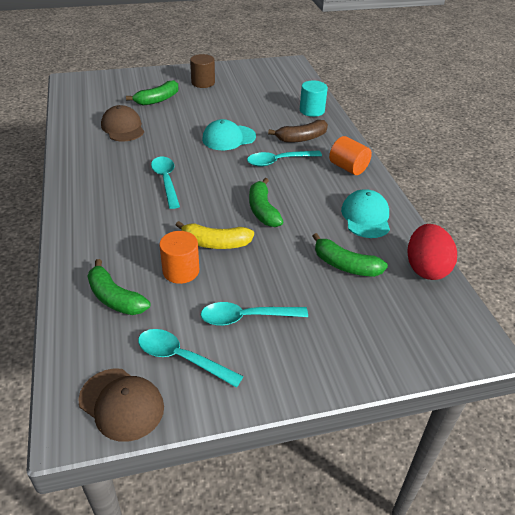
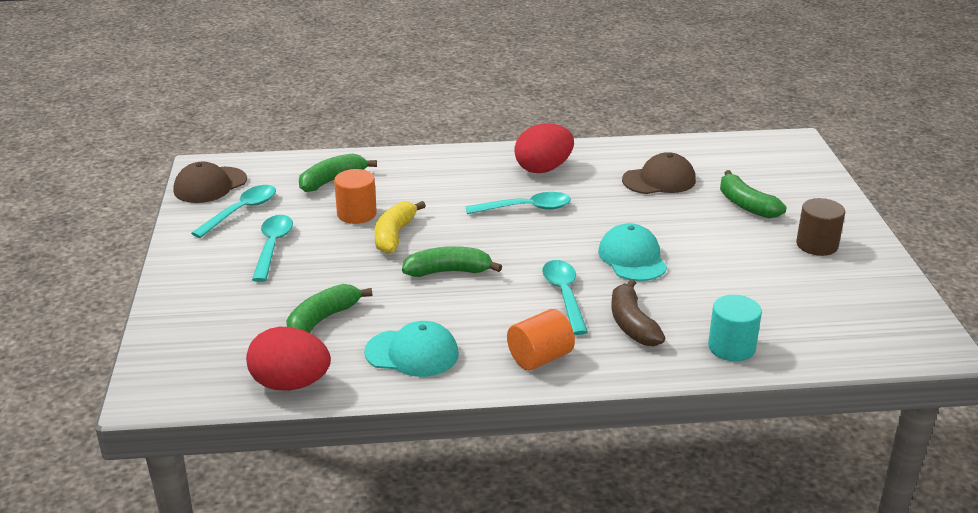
camera: 100 degrees right, 10 degrees down
(101, 175) = (543, 169): none -> red egg

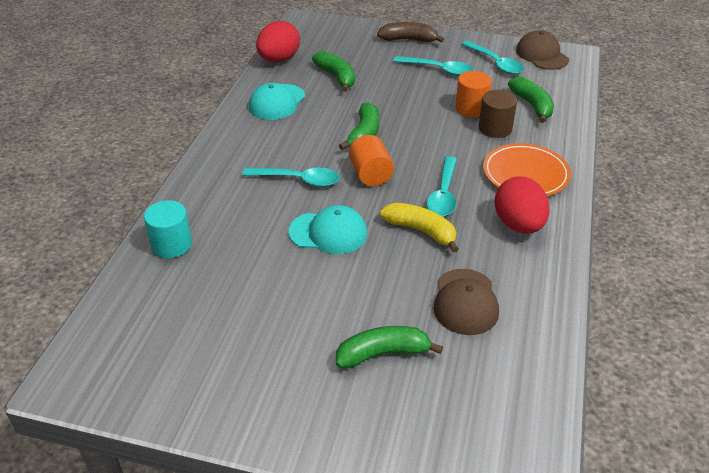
camera: 110 degrees right, 10 degrees up
(394, 235) = (429, 120): yellow banana -> yellow banana (421, 231)
(464, 173) = (525, 174): none -> orange plate
(540, 358) = (233, 149): orange cylinder -> orange cylinder (370, 174)
(632, 324) = (239, 202): brown banana -> brown banana (408, 40)
(817, 245) = (275, 377): brown cylinder -> brown cylinder (495, 128)

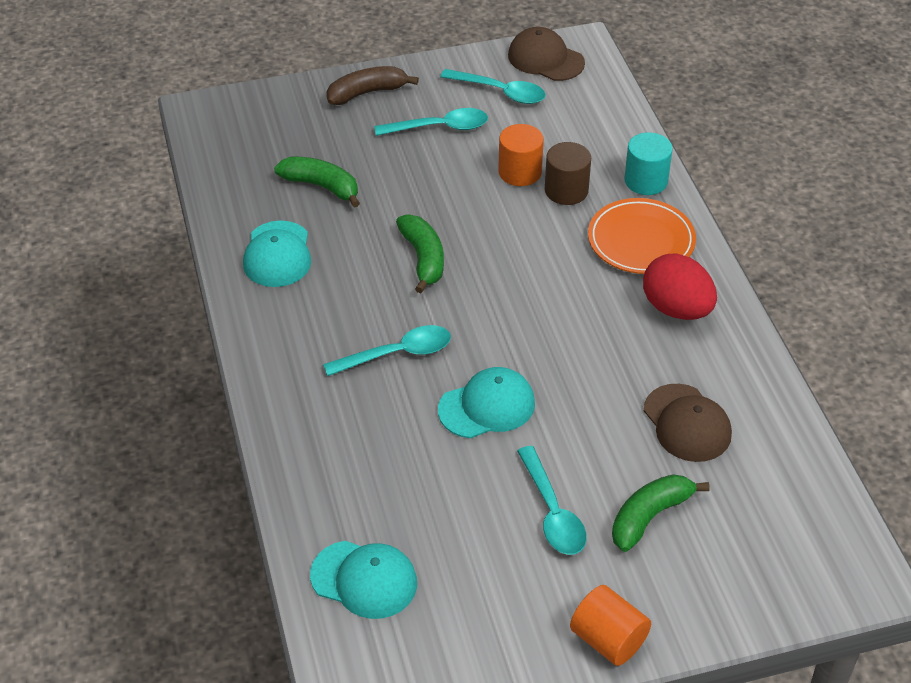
camera: 30 degrees left, 5 degrees up
(150, 303) = (364, 579): none -> turquoise cap
(171, 244) = (323, 500): turquoise cylinder -> turquoise cylinder (646, 181)
(279, 59) = (222, 187): red egg -> none
(370, 174) = (474, 312): orange cylinder -> orange cylinder (608, 640)
(421, 231) = (583, 360): yellow banana -> none
(443, 194) = (573, 303): turquoise spoon -> turquoise spoon (552, 512)
(532, 105) = (585, 141): green banana -> none

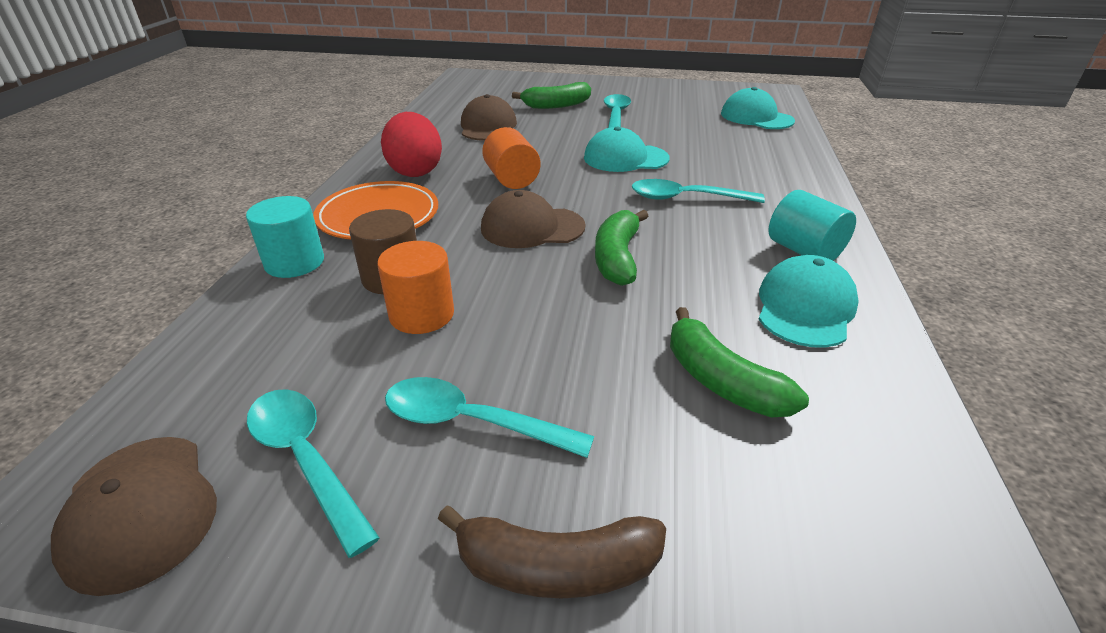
camera: 155 degrees left, 10 degrees down
(281, 313) = (804, 251): none -> turquoise cylinder
(508, 269) = (532, 227): none -> brown cap
(608, 640) = (620, 84): orange cylinder -> orange cylinder (511, 179)

